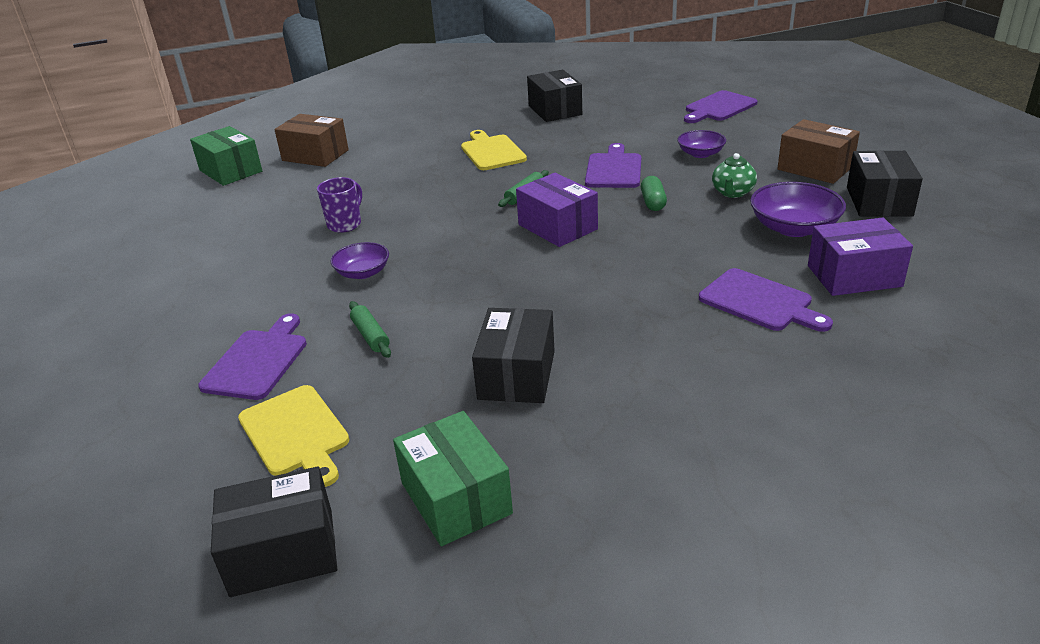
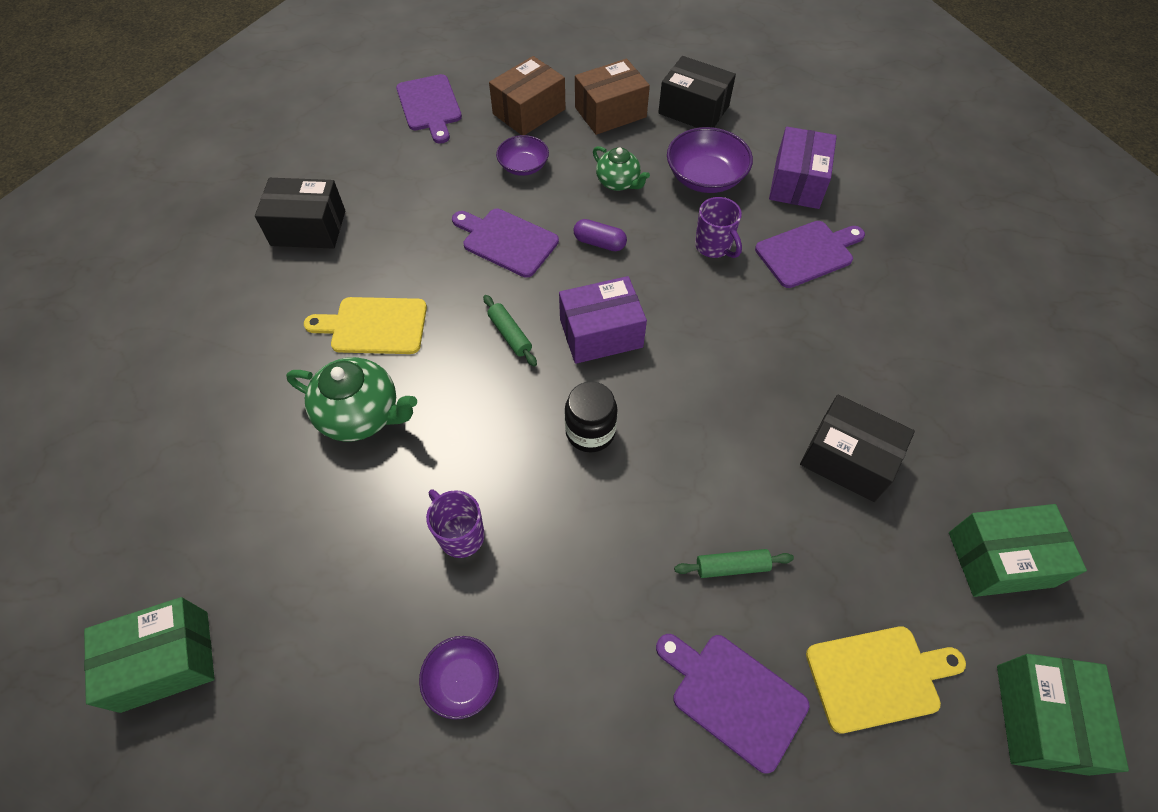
camera: 70 degrees left, 25 degrees up
(282, 552) = (1041, 718): black box -> green box
(315, 155) = (210, 526): brown box -> brown box (529, 111)
(363, 273) = (595, 543): purple bowl -> purple bowl (462, 680)
(417, 169) = (361, 415): none -> green teapot
(459, 246) = (590, 431): none -> black jar
(653, 202) = (599, 243): green capsule -> purple capsule
(708, 252) = (713, 247): none -> purple mug

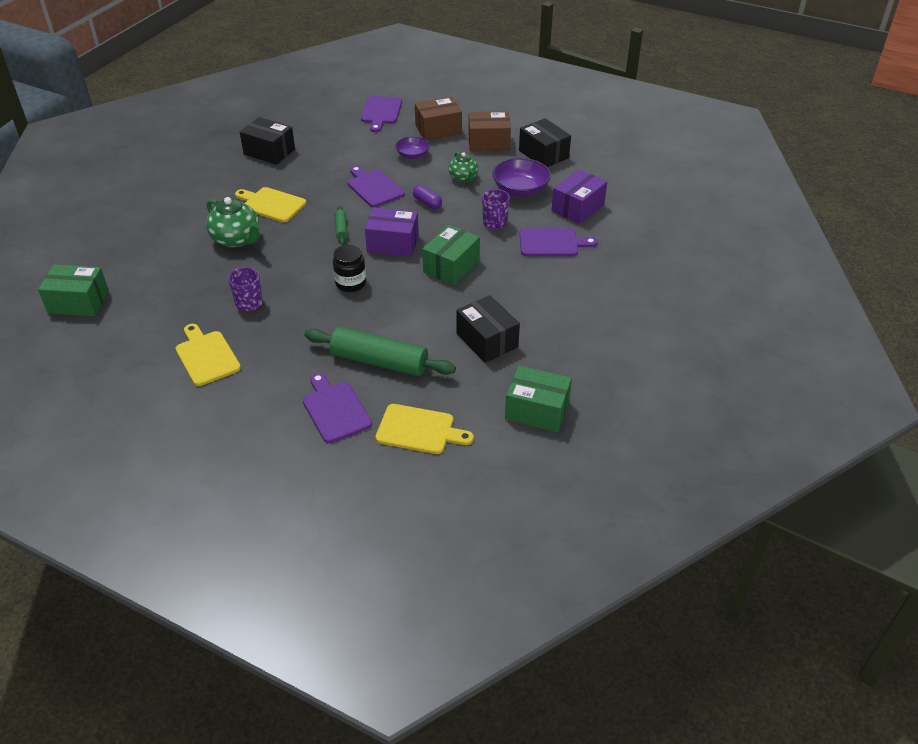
camera: 25 degrees right, 15 degrees down
(462, 680) = (206, 356): purple bowl -> yellow cutting board
(732, 566) = (379, 361): green rolling pin -> green rolling pin, size x2.17
(1041, 718) = (495, 478): green box -> green box (451, 266)

